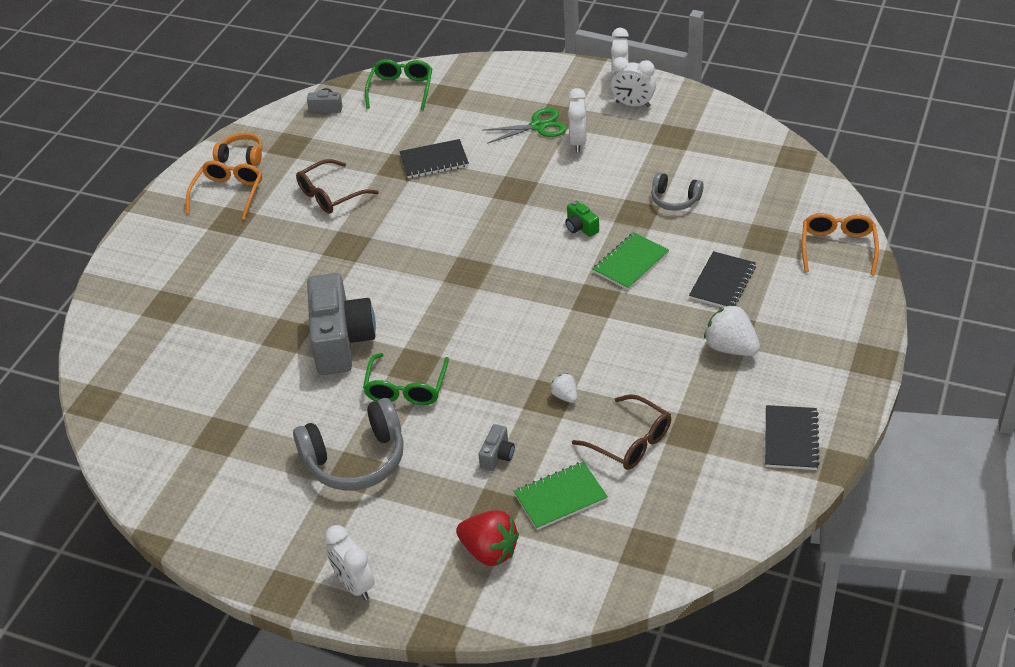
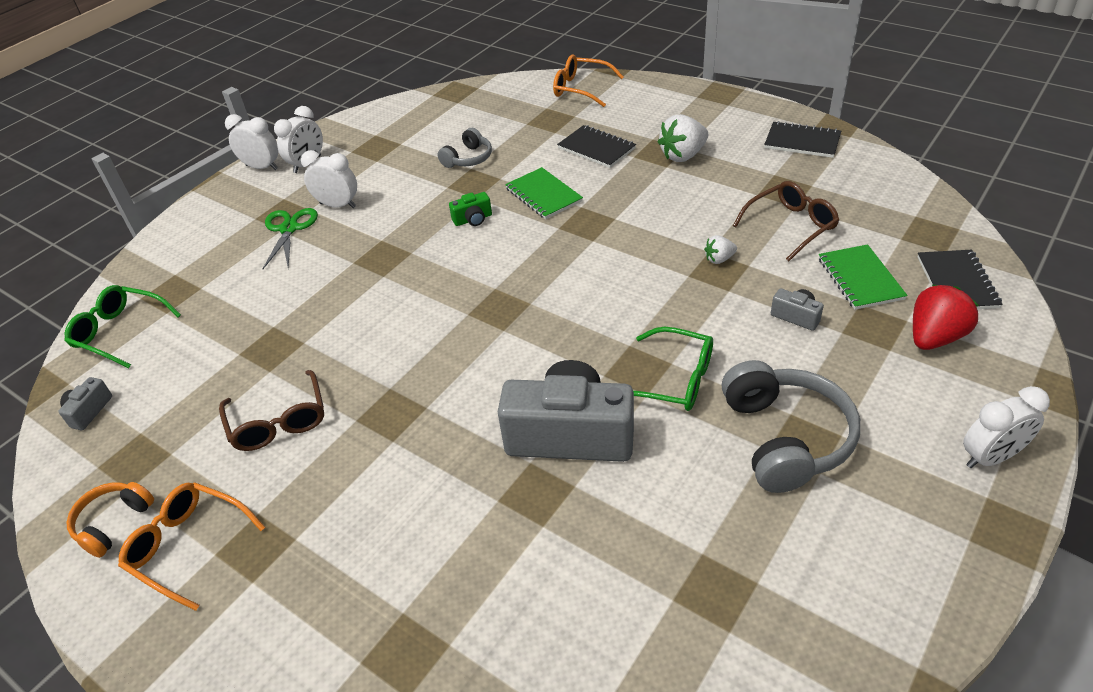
camera: 75 degrees left, 0 degrees up
(434, 161) = (284, 316): black notebook -> black notebook (956, 282)

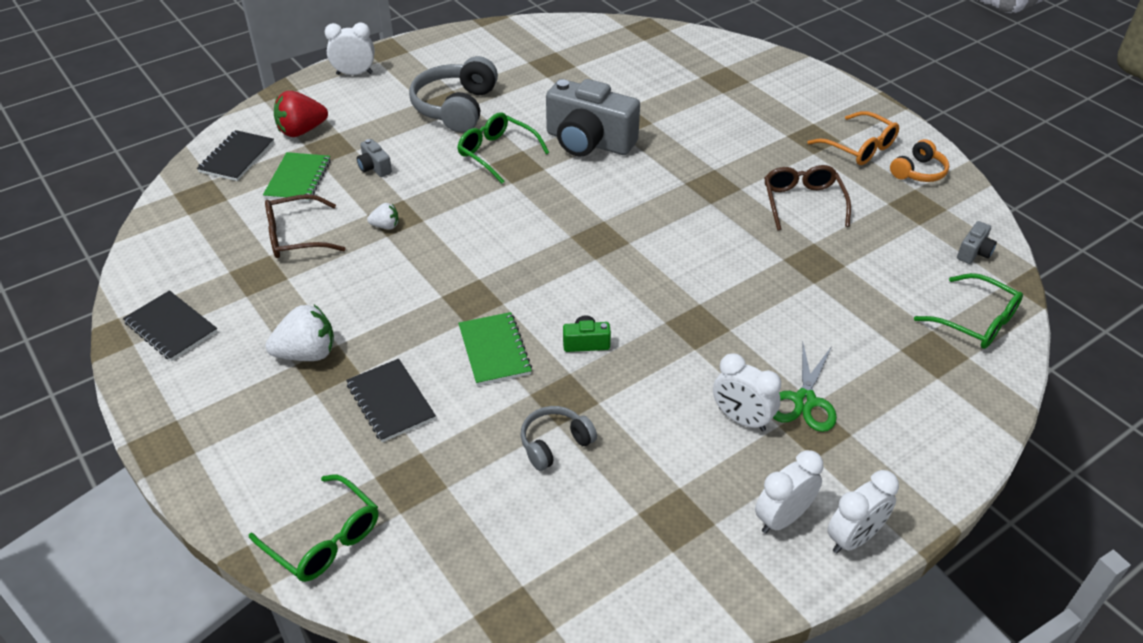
camera: 165 degrees left, 0 degrees up
(262, 167) = (853, 538): white clock -> white clock turned 75 degrees counterclockwise
(581, 88) = (324, 539): orange glasses -> green glasses

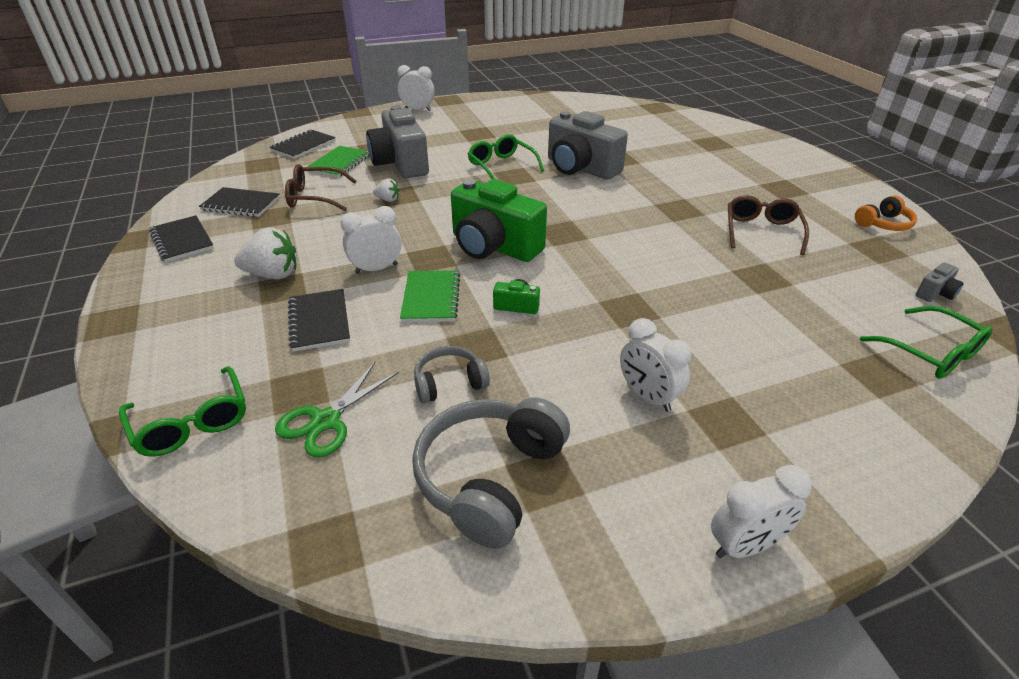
camera: 15 degrees right, 5 degrees down
(210, 262) = (241, 204): none -> black notebook
(301, 131) = (360, 137): red strawberry -> none
(374, 167) = (400, 163): grey camera -> grey camera, size x2.41
(456, 108) = (483, 136): grey headphones -> grey headphones (490, 478)
(533, 272) = (494, 246): none -> green camera
(782, 518) = (664, 504): white clock -> white clock (376, 269)
(804, 401) = (721, 392): green scissors -> green scissors (326, 421)
(859, 147) = (826, 200): orange glasses -> none

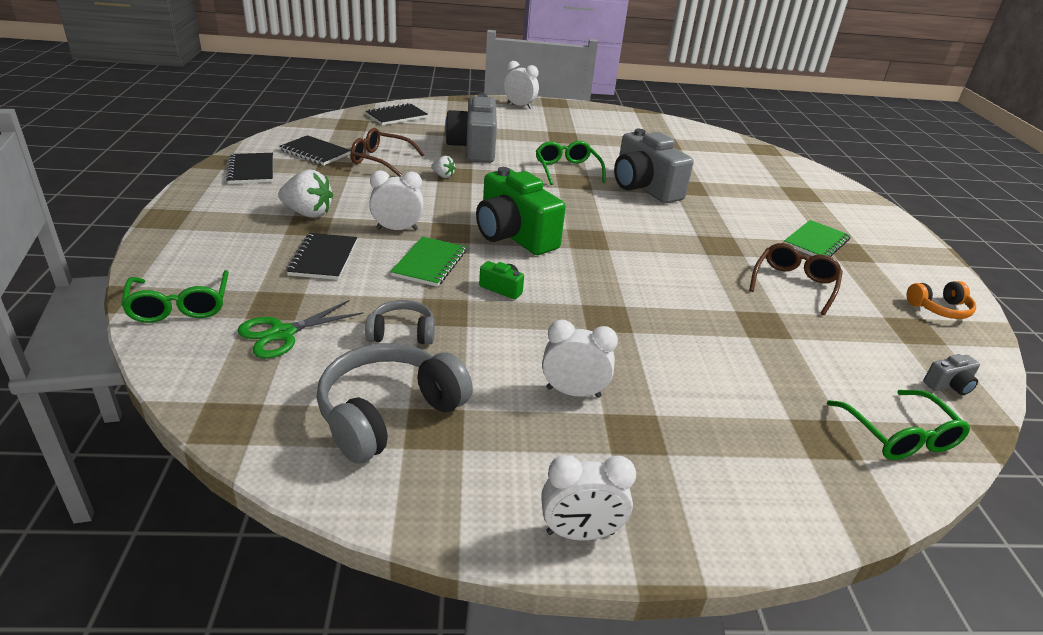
camera: 15 degrees right, 5 degrees down
(339, 163) = (419, 137): green notebook -> green notebook (816, 242)
(648, 396) = (573, 392): white clock -> white clock turned 120 degrees clockwise

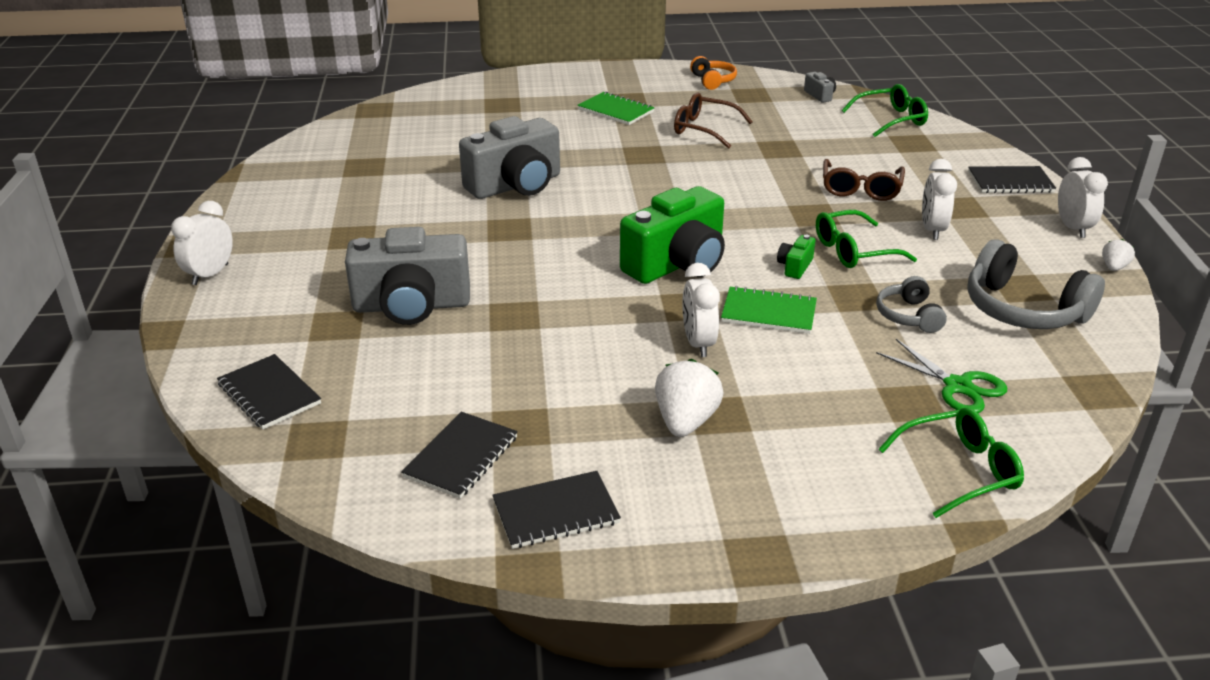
camera: 90 degrees left, 0 degrees up
(323, 258) = (797, 387): black notebook -> black notebook (1010, 182)
(380, 160) = (478, 385): brown glasses -> brown glasses (860, 189)
(443, 176) = (523, 324): white strawberry -> white strawberry (1113, 267)
(567, 170) = (475, 233): green glasses -> green glasses (853, 251)

